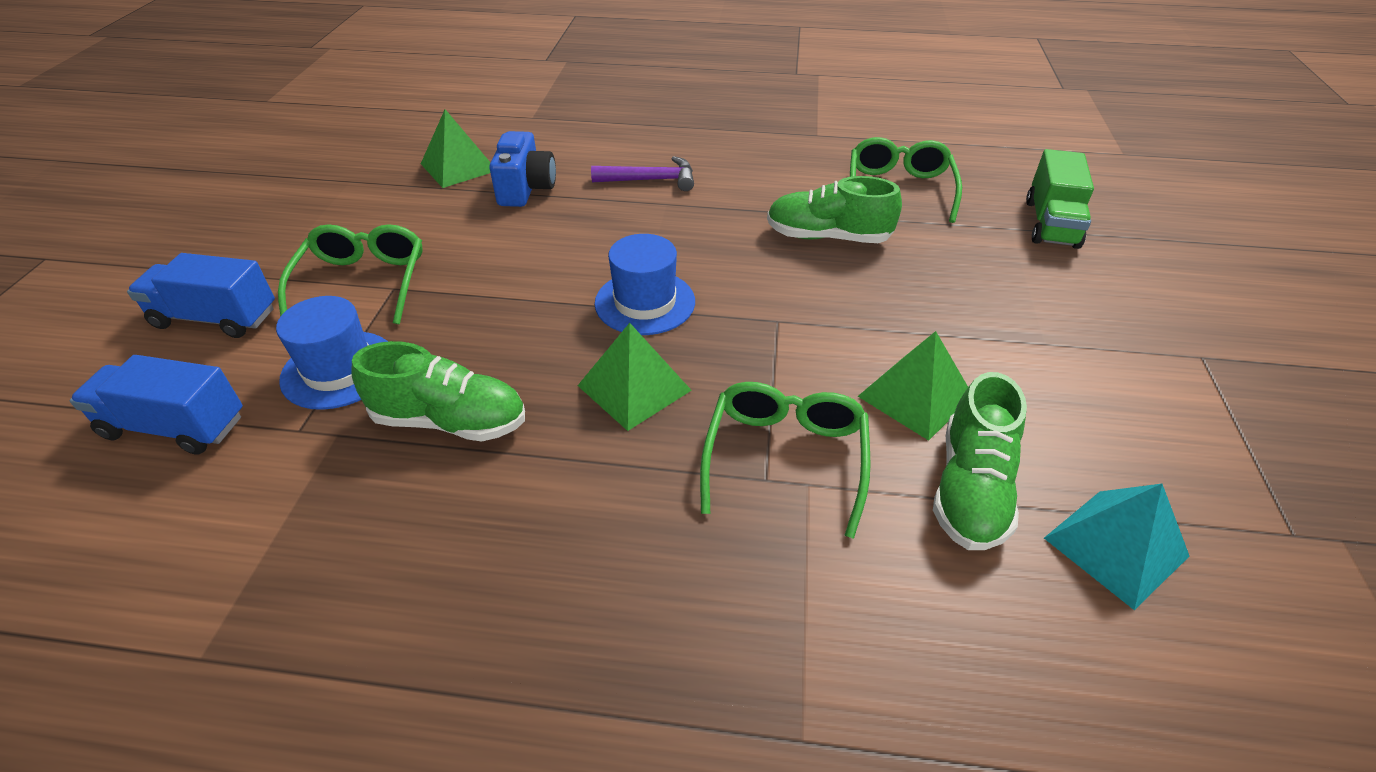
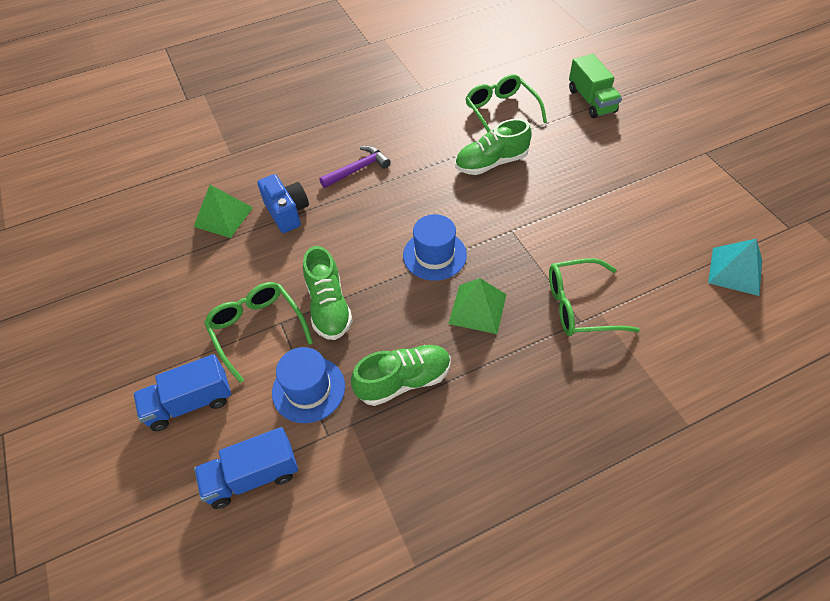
camera: 30 degrees left, 10 degrees up
(785, 458) = (580, 306): green glasses -> green glasses turned 75 degrees counterclockwise
(915, 396) = (608, 240): green pyramid -> none
(970, 488) = (665, 275): green shoe -> green shoe (329, 306)

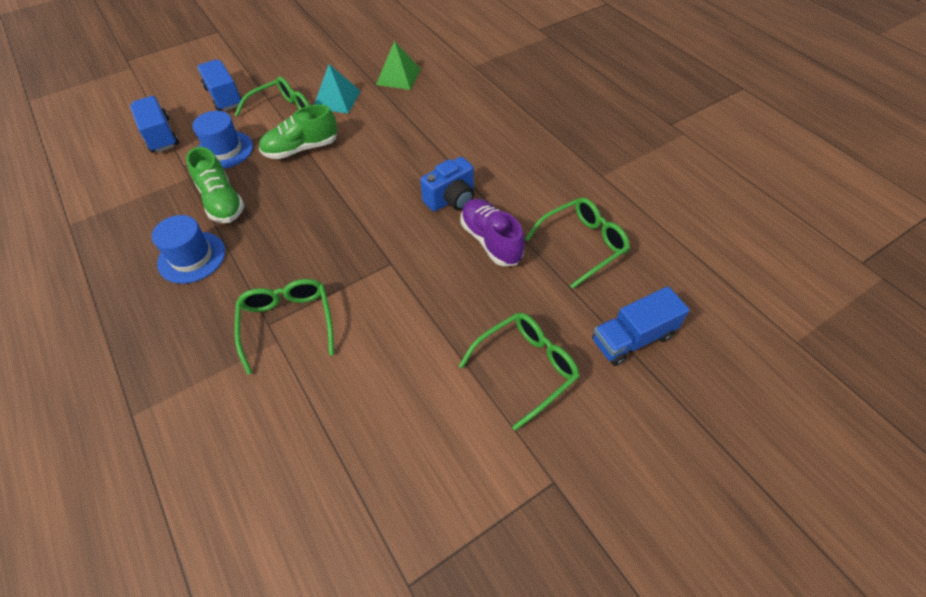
camera: 80 degrees right, 0 degrees up
(287, 212) = (405, 109): blue camera -> blue camera (451, 199)
(357, 169) = (465, 143): purple hammer -> none
(434, 255) = (356, 207): blue hat -> blue hat (192, 257)
(477, 308) = (291, 243): green pyramid -> none
(491, 163) = (491, 241): green shoe -> purple shoe
(591, 100) = (632, 338): green truck -> blue truck
(619, 156) = (526, 368): none -> green glasses
(735, 271) = (329, 492): turquoise pyramid -> turquoise pyramid (336, 99)

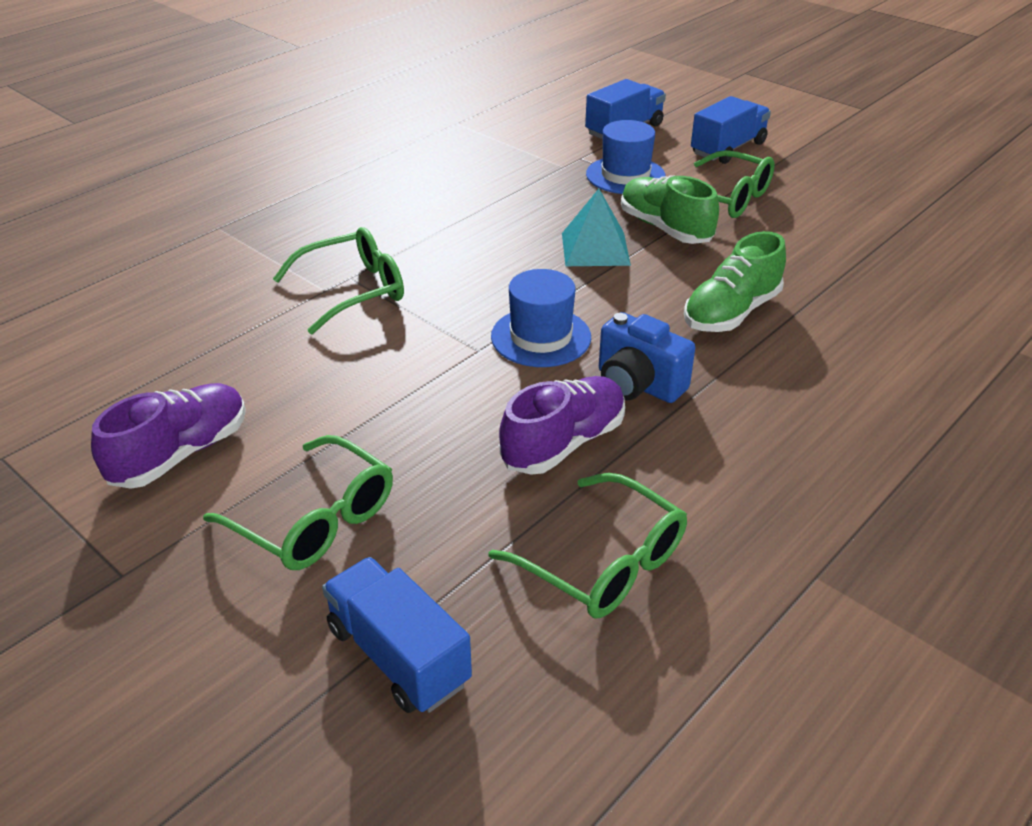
camera: 75 degrees right, 15 degrees down
(192, 257) = (435, 202): blue hat -> blue hat (541, 337)
(222, 201) = (533, 197): green shoe -> green shoe (731, 312)
(336, 99) = (795, 232): turquoise pyramid -> turquoise pyramid (595, 248)
(398, 77) = (904, 275): green pyramid -> none
(442, 446) = (180, 453): none -> purple shoe

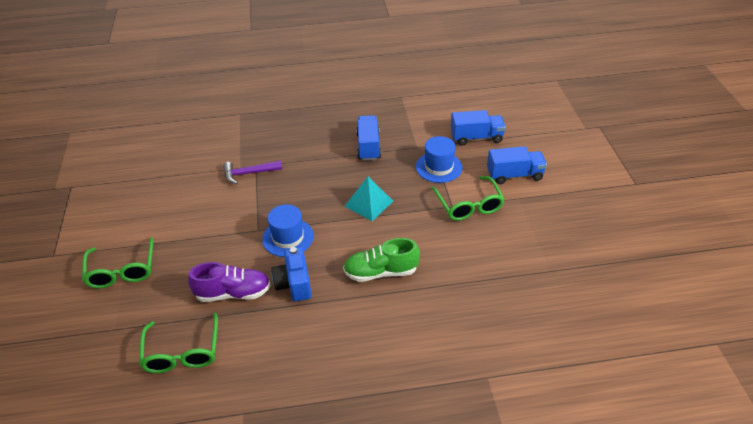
camera: 40 degrees right, 5 degrees up
(180, 453) = (116, 217): purple shoe -> none
(353, 290) = (249, 173): green glasses -> purple hammer
(398, 655) = (85, 340): blue truck -> blue truck (368, 146)
(665, 228) = (415, 208): green shoe -> none

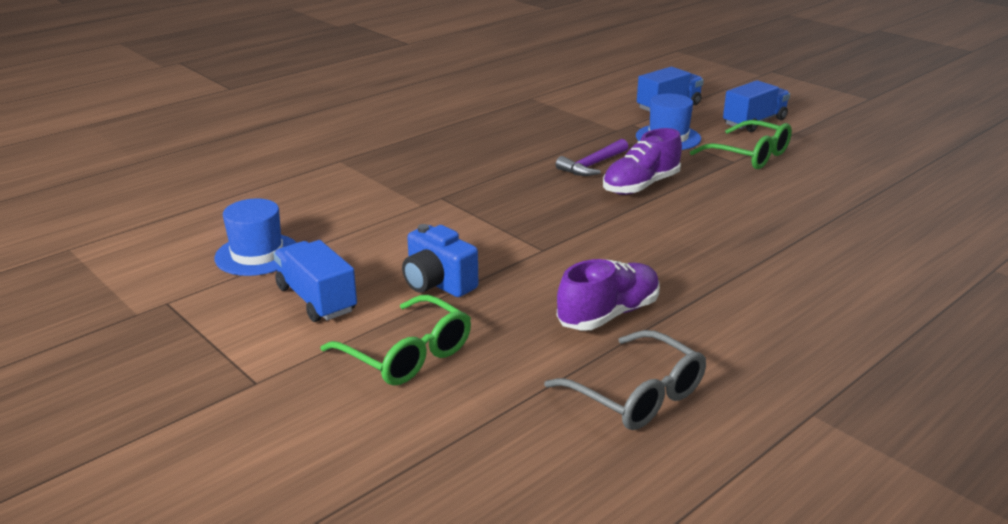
camera: 35 degrees left, 15 degrees down
(182, 352) = (636, 395): green glasses -> grey glasses
(249, 173) = (444, 206): purple hammer -> purple hammer (593, 165)
(288, 237) = (593, 243): blue hat -> blue hat (257, 254)
(294, 284) = (671, 278): blue camera -> blue camera (437, 284)
(368, 146) = (560, 143): blue truck -> blue truck (316, 299)
(369, 203) = (641, 186): turquoise pyramid -> purple shoe
(381, 272) = (751, 233): green shoe -> none

